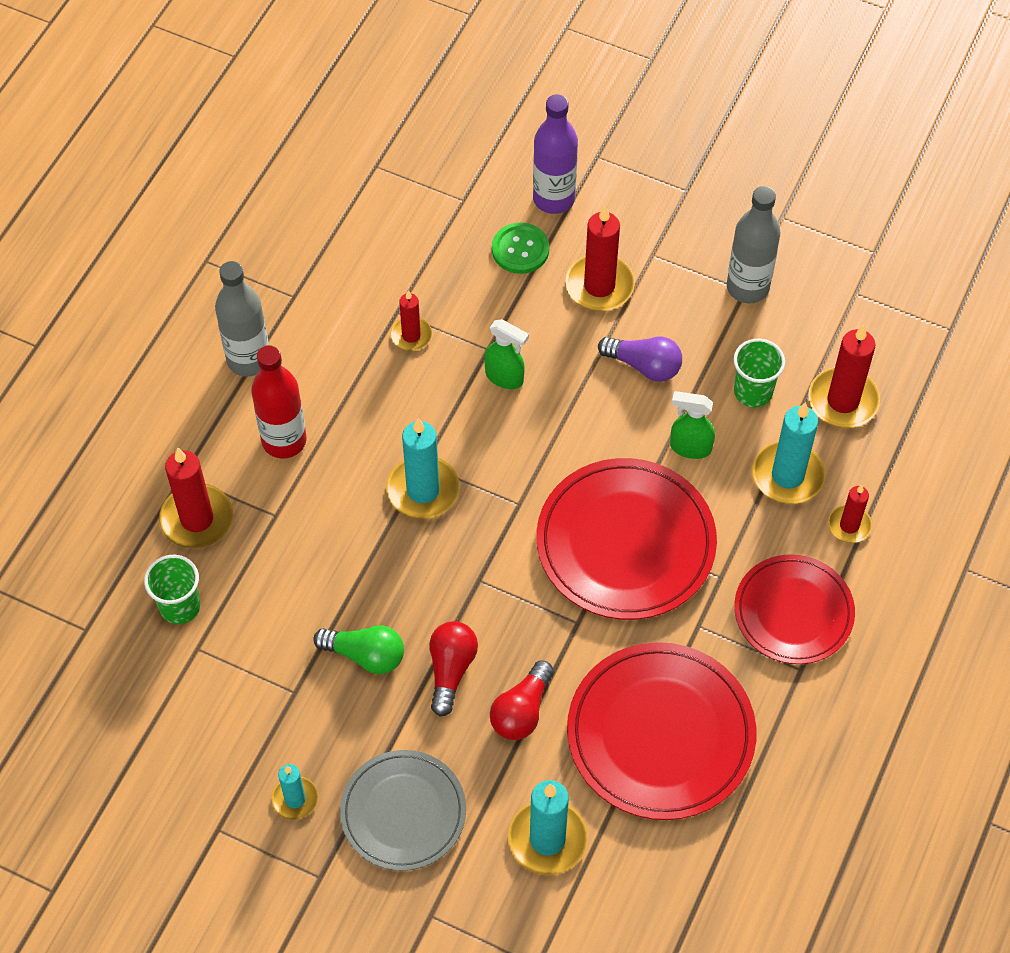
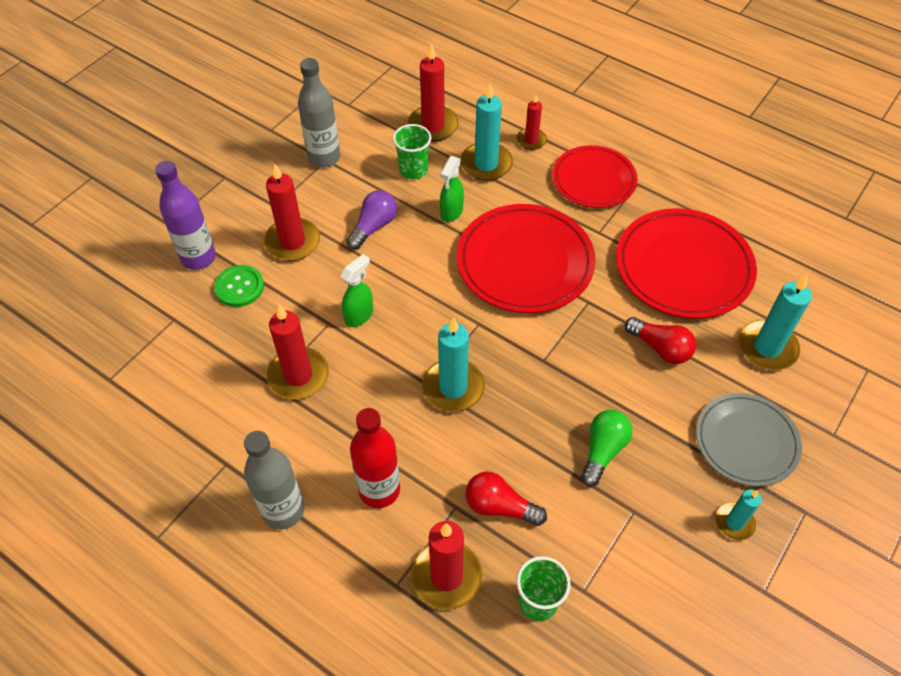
camera: 80 degrees left, 5 degrees down
(411, 335) = (298, 375): red candle -> red candle, size x1.69
(451, 670) = (622, 390): red light bulb -> red light bulb (500, 507)

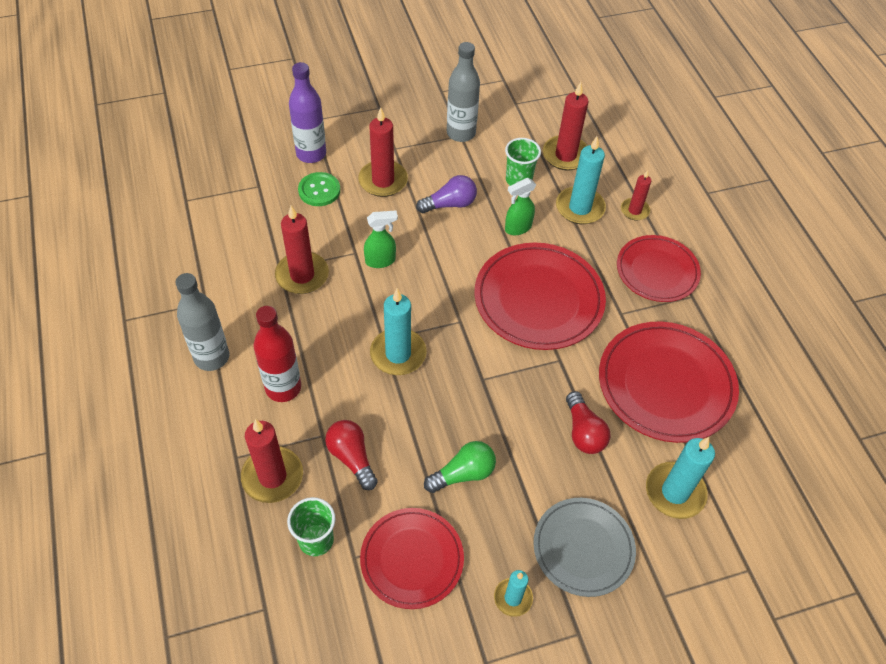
camera: 35 degrees right, 0 degrees up
(630, 554) = (412, 559): none -> red plate

